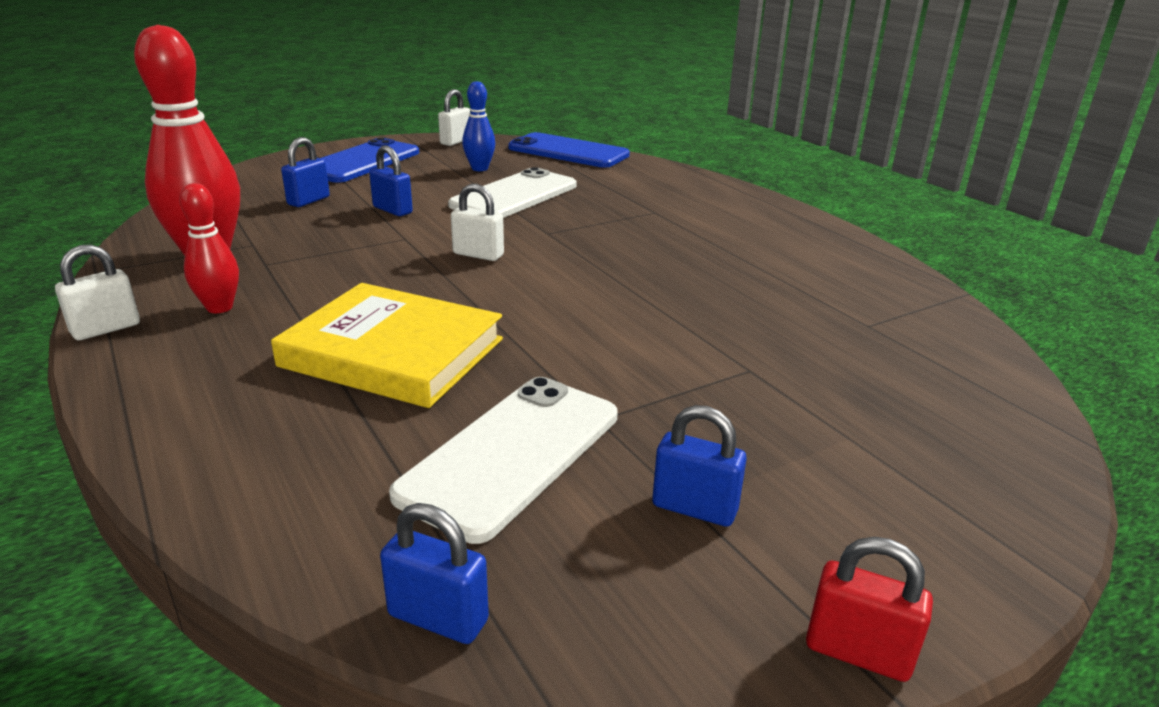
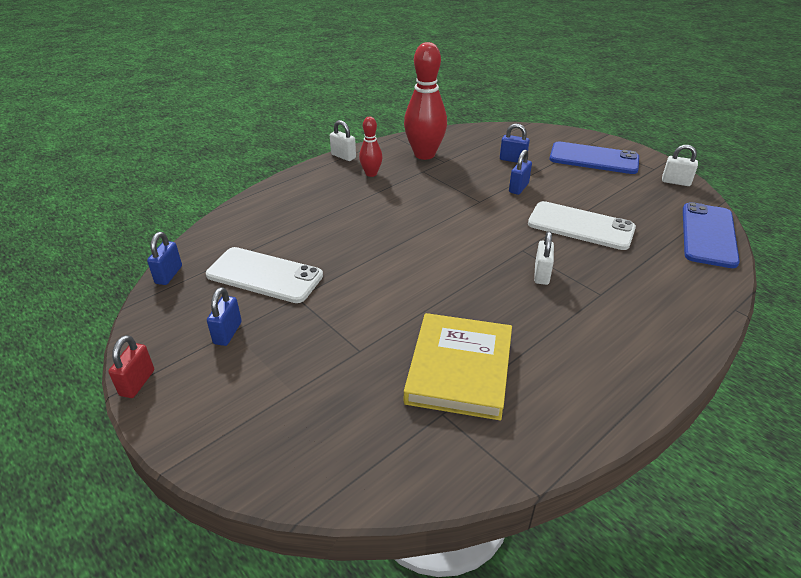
camera: 80 degrees right, 10 degrees up
(392, 353) = (343, 227): yellow book -> yellow book (459, 369)
(478, 255) = (469, 230): white padlock -> white padlock (541, 274)
(479, 169) = (624, 203): blue bowling pin -> none

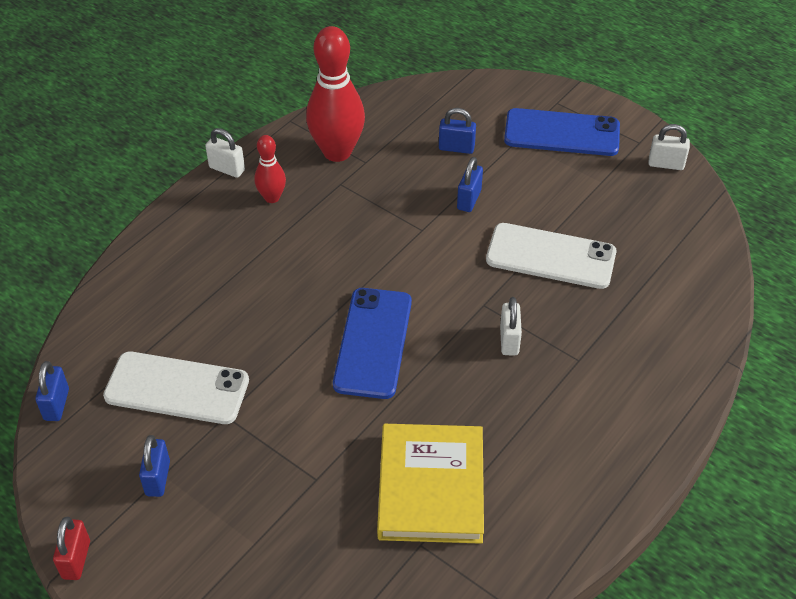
camera: 10 degrees left, 10 degrees up
(708, 235) = (702, 251): blue phone -> blue phone (373, 343)

